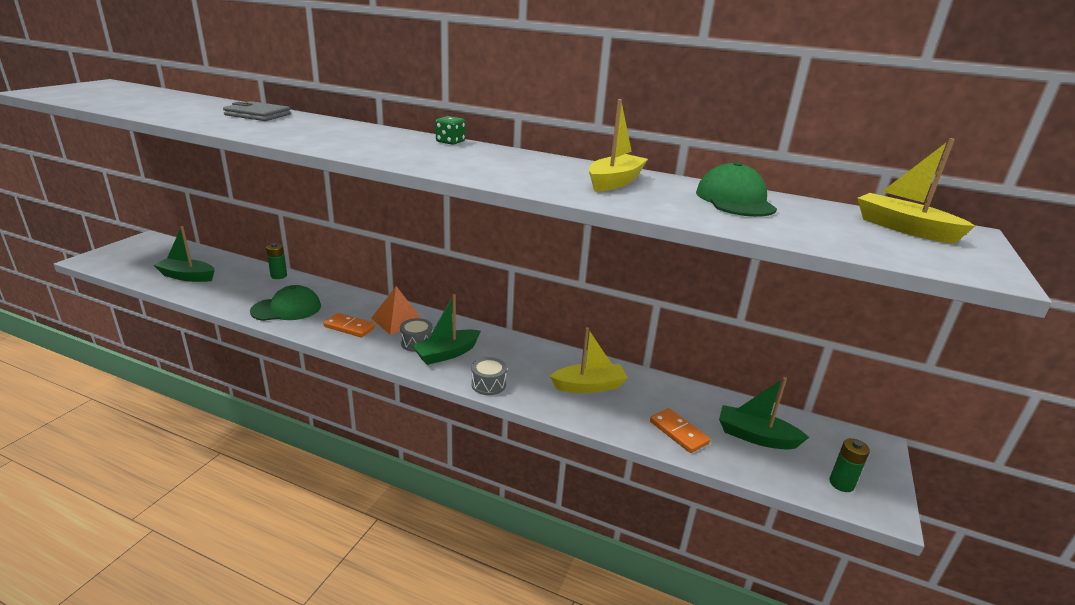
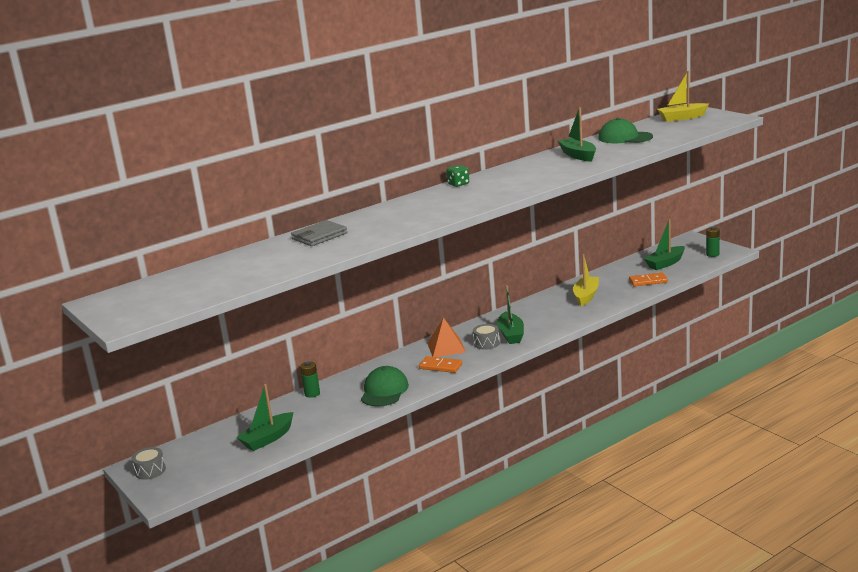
camera: 55 degrees left, 5 degrees down
(349, 327) = (440, 366): orange domino -> orange domino turned 60 degrees clockwise
(488, 384) = (560, 325): grey drum -> grey drum (150, 471)
(614, 182) = (578, 155): yellow boat -> green boat

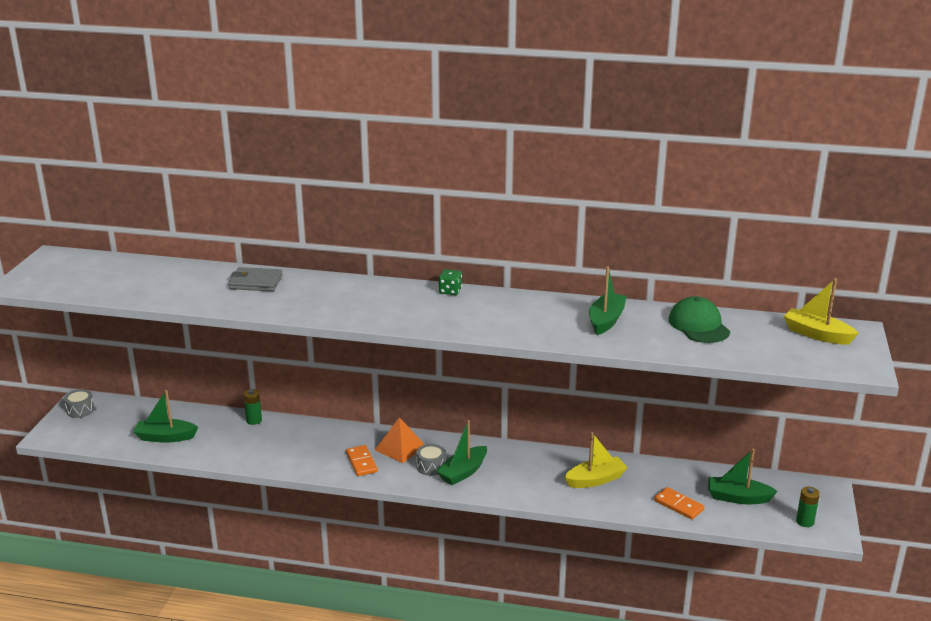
camera: 45 degrees right, 5 degrees up
(384, 391) = (290, 454): green cap -> none

